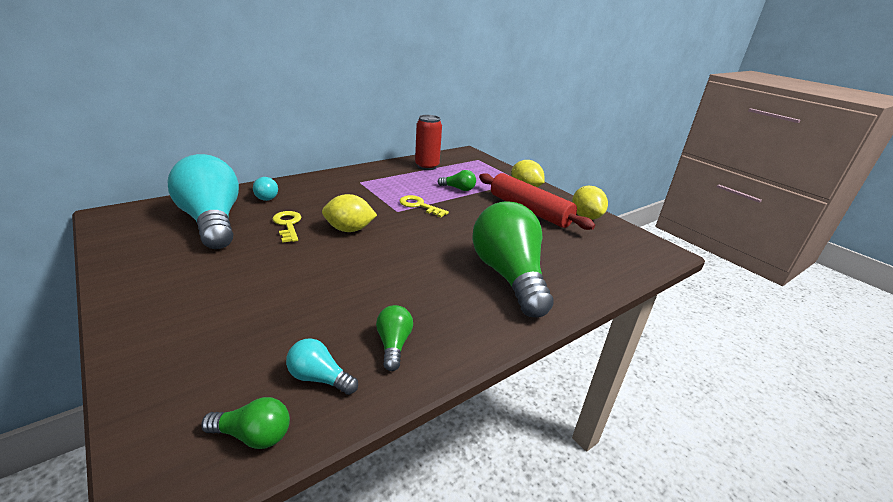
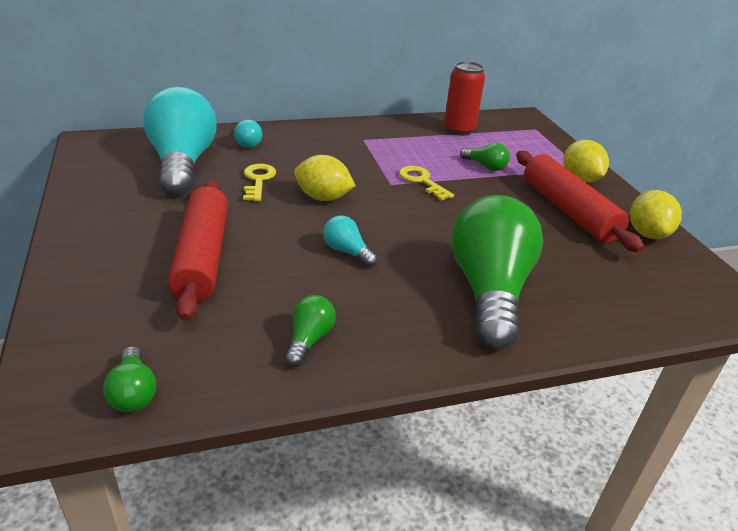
camera: 20 degrees right, 5 degrees up
(253, 435) = (133, 392): green light bulb -> green light bulb turned 45 degrees clockwise
(266, 296) = (202, 257): none -> red rolling pin
(319, 378) = (217, 355): turquoise light bulb -> turquoise light bulb (347, 252)

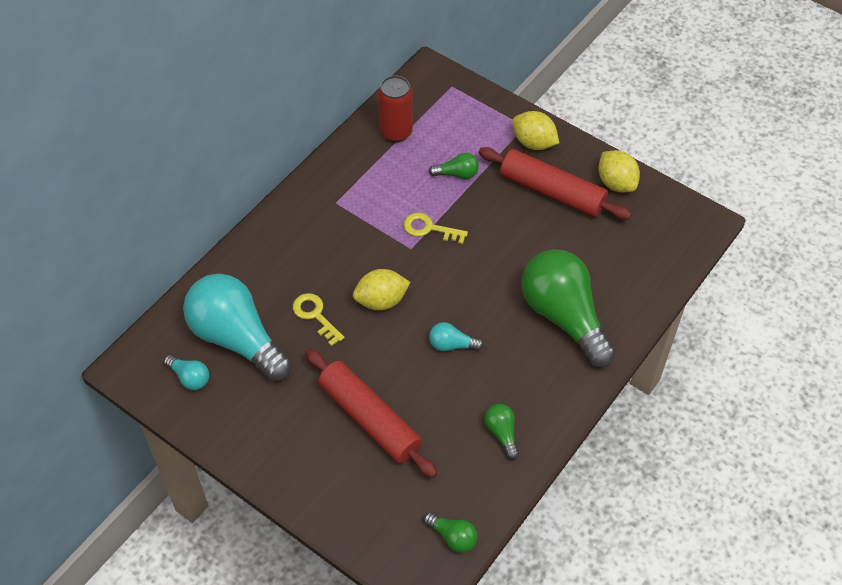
camera: 35 degrees left, 20 degrees up
(248, 142) = (253, 274): turquoise light bulb -> turquoise light bulb (189, 377)

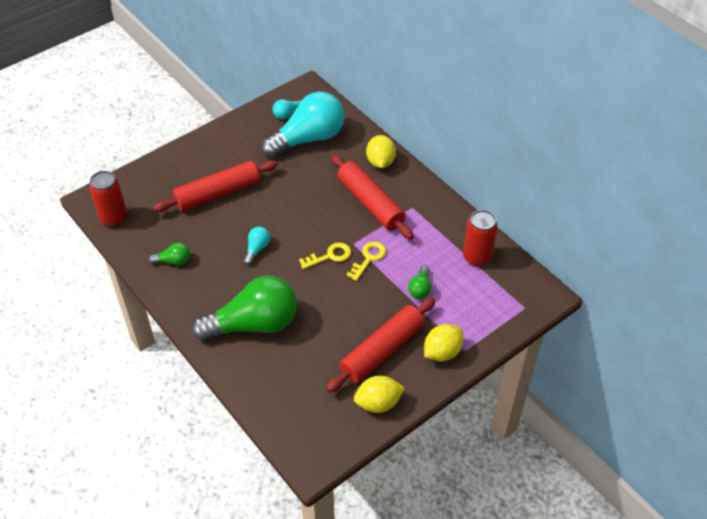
camera: 105 degrees right, 5 degrees down
(315, 316) = (312, 180): yellow key -> yellow key (329, 256)
(340, 244) = (370, 203): none -> red rolling pin
(381, 301) = (311, 217): yellow lemon -> yellow lemon (380, 162)
(452, 537) = (114, 218): green light bulb -> red can

